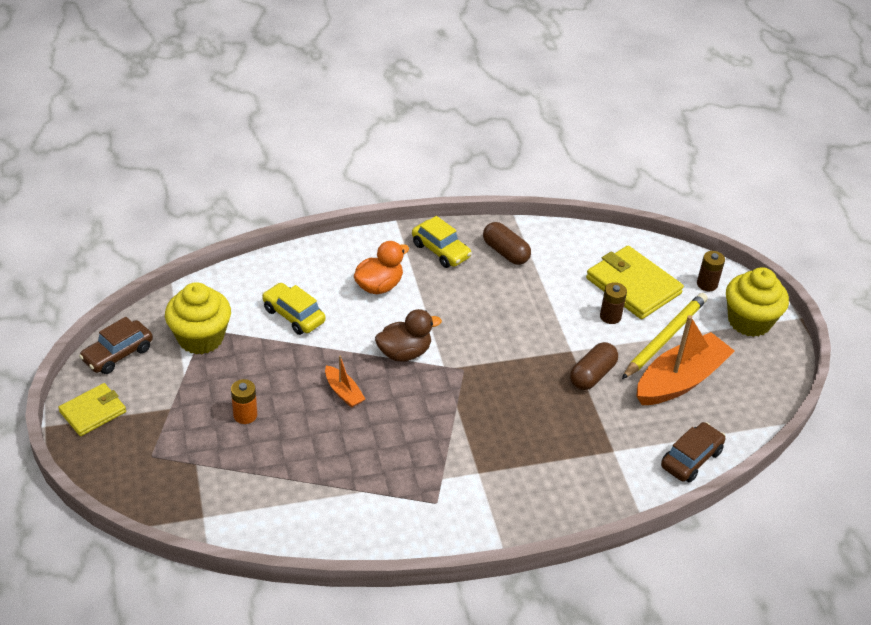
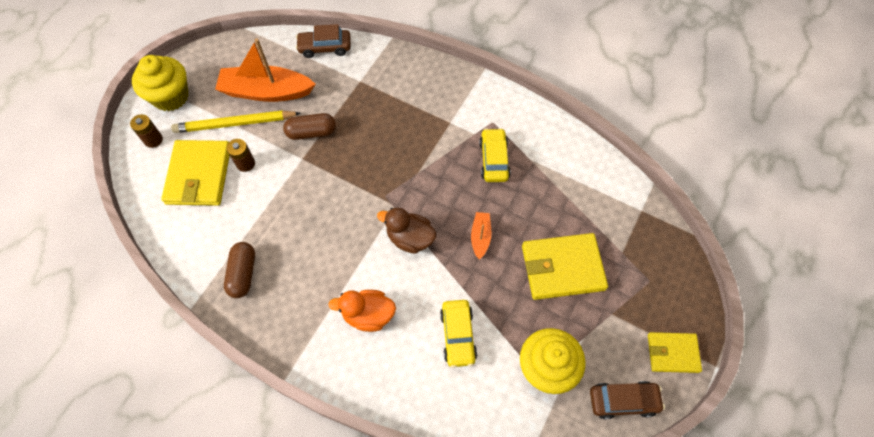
camera: 135 degrees left, 20 degrees up
(245, 415) = (562, 268): orange battery -> yellow wallet
(440, 251) = (287, 315): yellow car -> yellow car (494, 160)

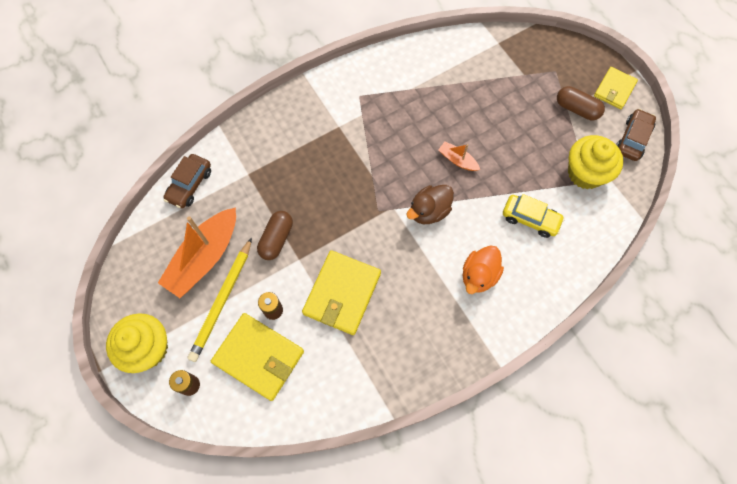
camera: 60 degrees left, 5 degrees up
(243, 274) = (385, 359): brown capsule -> brown capsule (577, 109)
(494, 160) = (395, 114): yellow car -> none
(562, 268) = (515, 119): yellow wallet -> yellow wallet (342, 293)

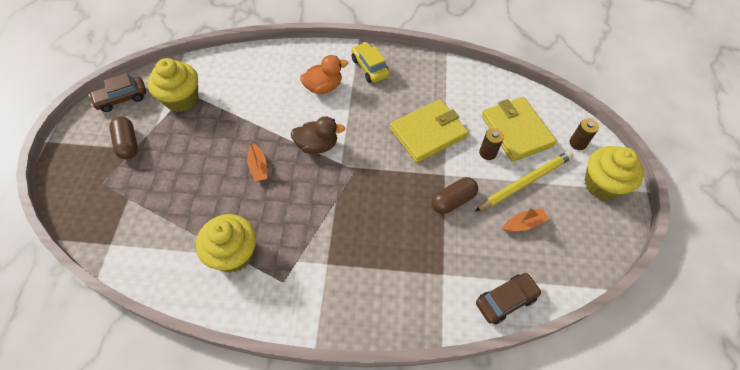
camera: 145 degrees left, 10 degrees down
(204, 258) = (524, 224): orange boat -> orange boat, size x0.47
(410, 90) = (233, 254): none -> yellow cupcake
(530, 219) = (253, 96): yellow car -> yellow car (370, 68)
(614, 89) = (82, 138): yellow wallet -> none

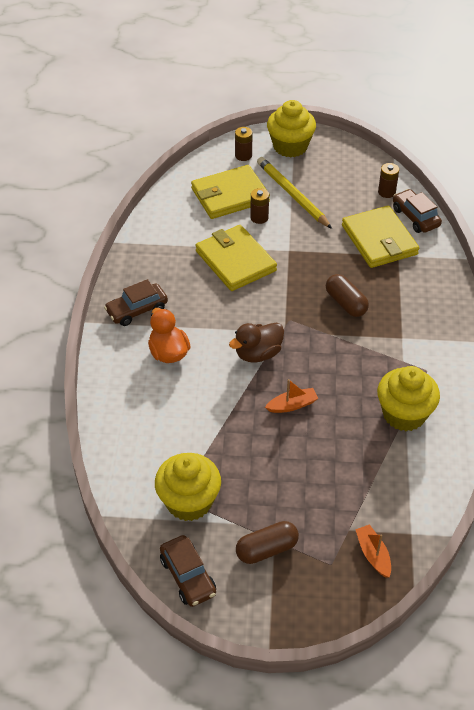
camera: 90 degrees left, 10 degrees down
(317, 145) = (258, 354): brown duck -> brown duck turned 120 degrees counterclockwise
(370, 68) = (137, 310): yellow car -> brown car
(453, 200) = (319, 245): brown capsule -> brown capsule (345, 303)
(465, 258) = (379, 240): none -> yellow wallet
(524, 224) = (338, 200): orange boat -> orange boat (373, 554)
(544, 274) = (386, 192): none -> brown battery

